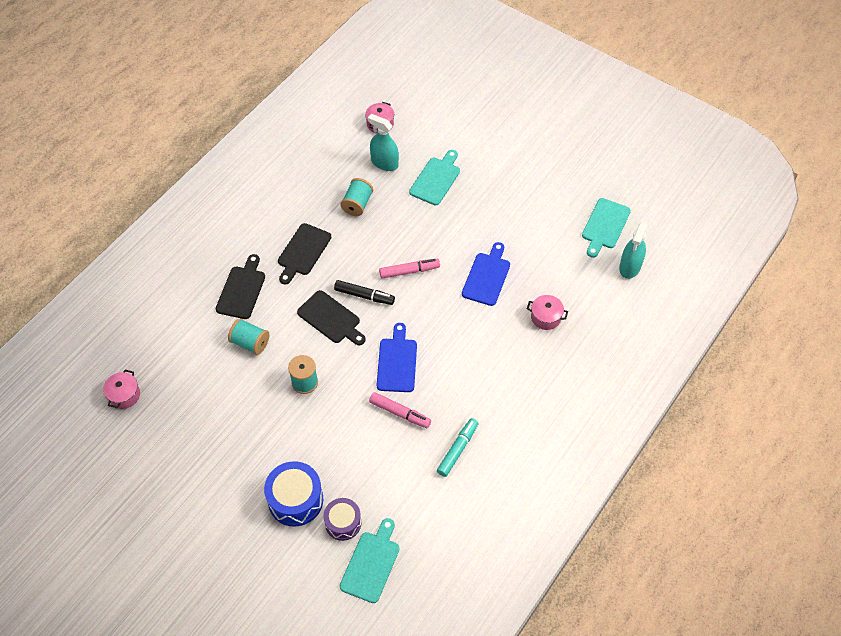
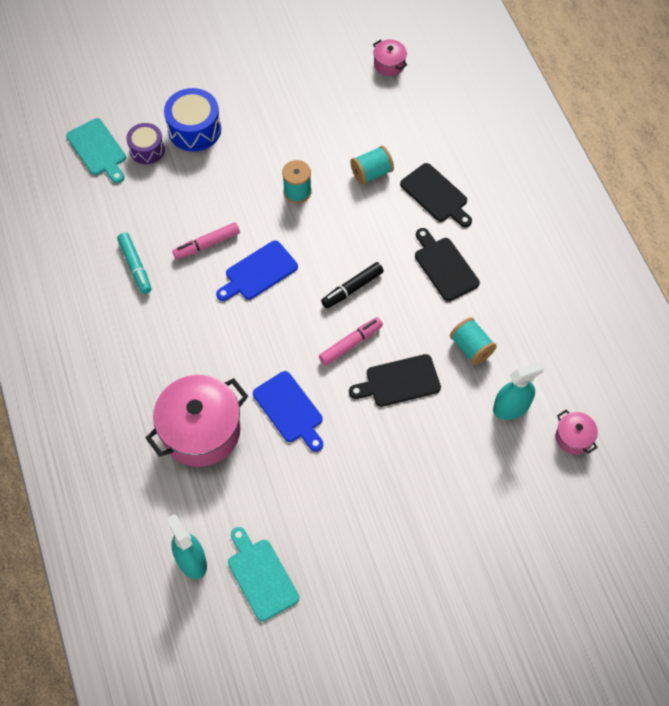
camera: 125 degrees right, 5 degrees up
(331, 318) = (348, 247): black cutting board -> black cutting board (399, 382)
(397, 362) = (258, 272): blue cutting board -> blue cutting board turned 105 degrees clockwise
(409, 271) = (350, 344): pink marker -> pink marker turned 150 degrees counterclockwise
(436, 179) = (452, 444): turquoise cutting board -> none
(546, 317) = (201, 431): pink pot -> pink pot, size x2.14

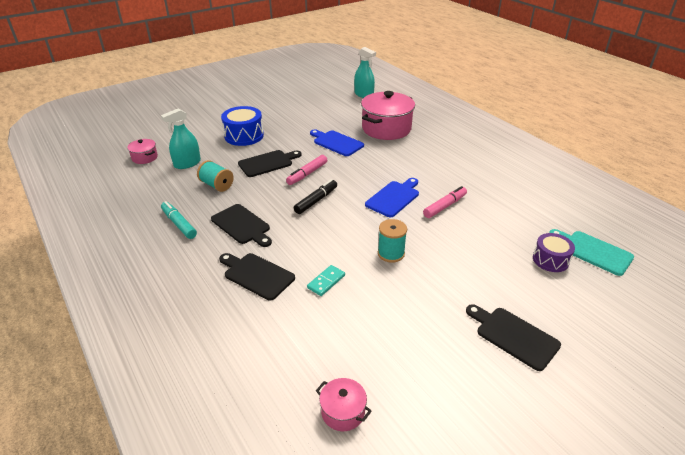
camera: 165 degrees right, 25 degrees down
(135, 266) = (488, 186): turquoise marker -> turquoise marker (179, 224)
(194, 129) = (522, 285): blue drum -> blue drum (244, 136)
(234, 88) = (514, 336): none -> black cutting board
(261, 576) = (326, 95): turquoise cutting board -> none
(371, 173) = (326, 281): turquoise spool -> turquoise domino

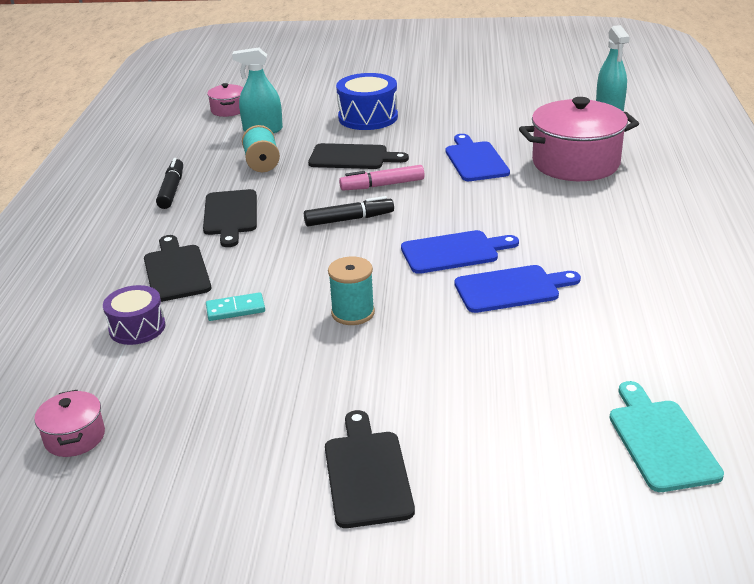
camera: 40 degrees right, 5 degrees down
(179, 224) = (172, 190): turquoise marker -> black marker
(445, 206) = (511, 289): pink marker -> blue cutting board
(550, 260) = (568, 418): purple drum -> purple drum (137, 328)

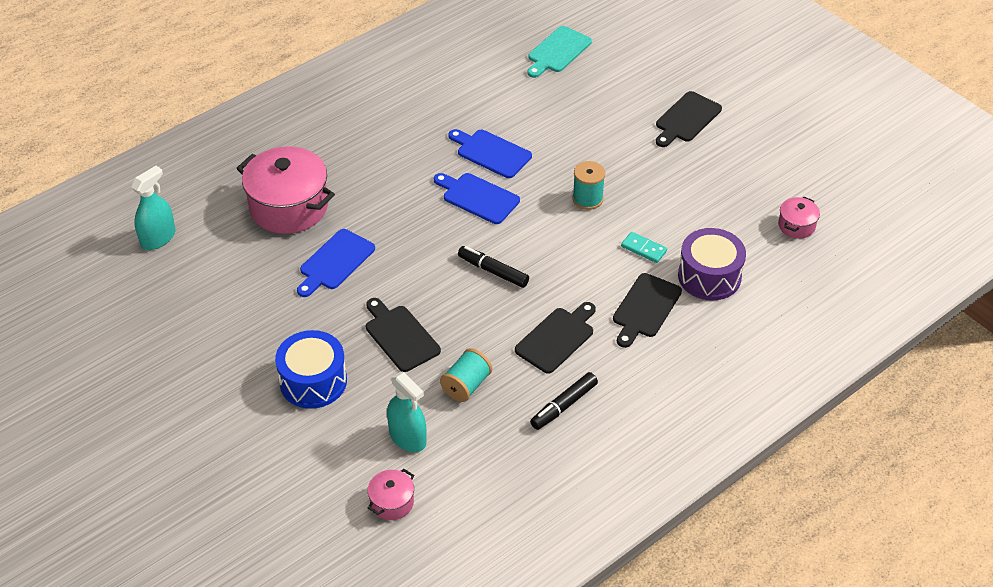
camera: 135 degrees left, 15 degrees up
(137, 328) = (709, 276): purple drum -> purple drum, size x1.53
(382, 185) = (427, 287): pink marker -> none

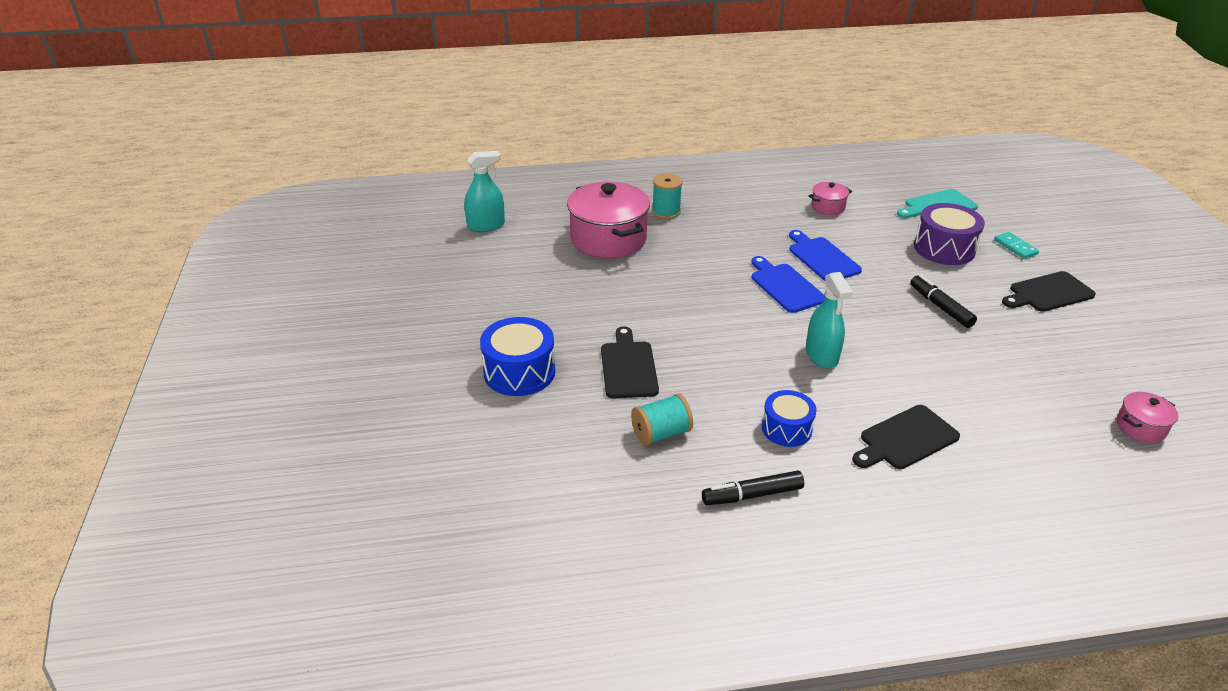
camera: 30 degrees right, 10 degrees down
(335, 262) = (615, 290): blue cutting board -> none
(392, 502) = (504, 508): pink pot -> pink pot (827, 207)
(407, 437) = (567, 455): turquoise spray bottle -> turquoise spray bottle (821, 355)
(493, 271) = (759, 348): black marker -> black marker (940, 307)
(556, 338) = (786, 429): black cutting board -> blue drum
(587, 199) = (898, 323): turquoise spool -> turquoise spool (666, 212)
(643, 249) = (936, 385): turquoise domino -> turquoise domino (1015, 247)
(709, 276) = (1001, 437): purple drum -> purple drum (944, 248)

